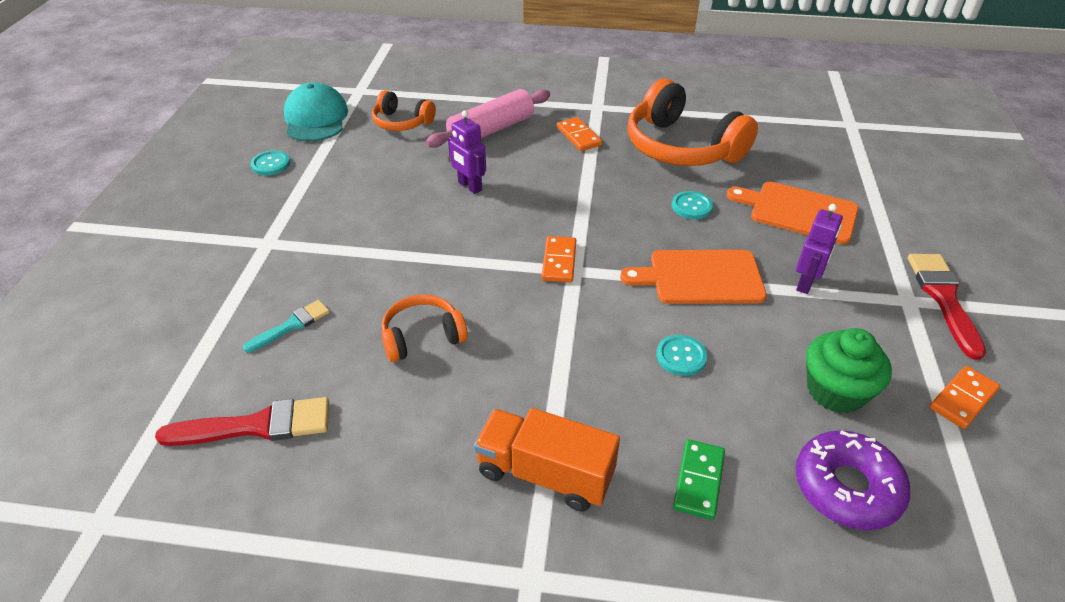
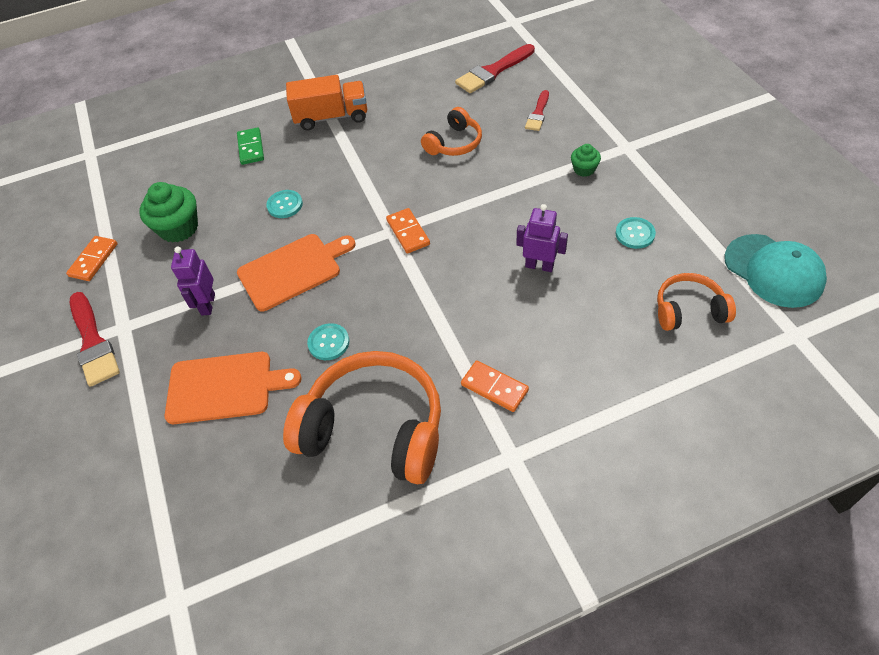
camera: 155 degrees right, 10 degrees up
(271, 164) = (728, 203): turquoise button -> turquoise button (635, 234)
(292, 325) = (538, 114): turquoise brush -> red brush
(334, 241) = (584, 169): none -> green cupcake
(491, 130) = (591, 347): pink rolling pin -> none
(846, 487) = (170, 179): purple donut -> none

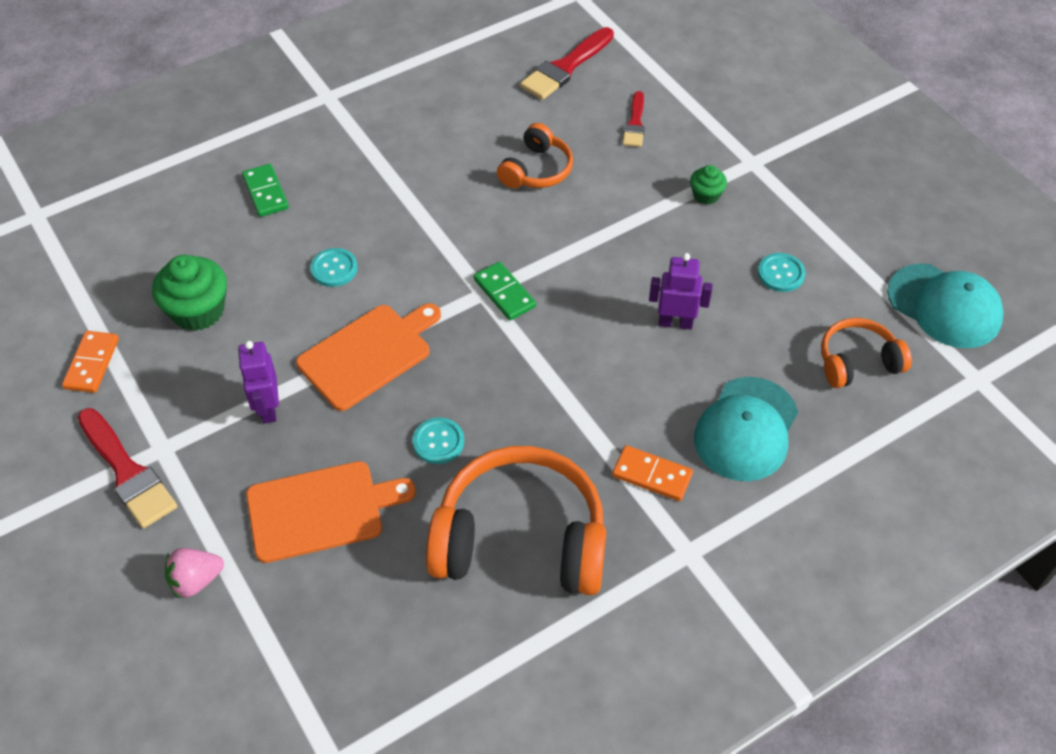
camera: 15 degrees left, 0 degrees up
(116, 432) = (196, 580): none -> pink strawberry
(331, 117) = (365, 143): orange truck -> none
(408, 232) = (504, 293): orange domino -> green domino
(582, 357) = (746, 429): none -> turquoise cap

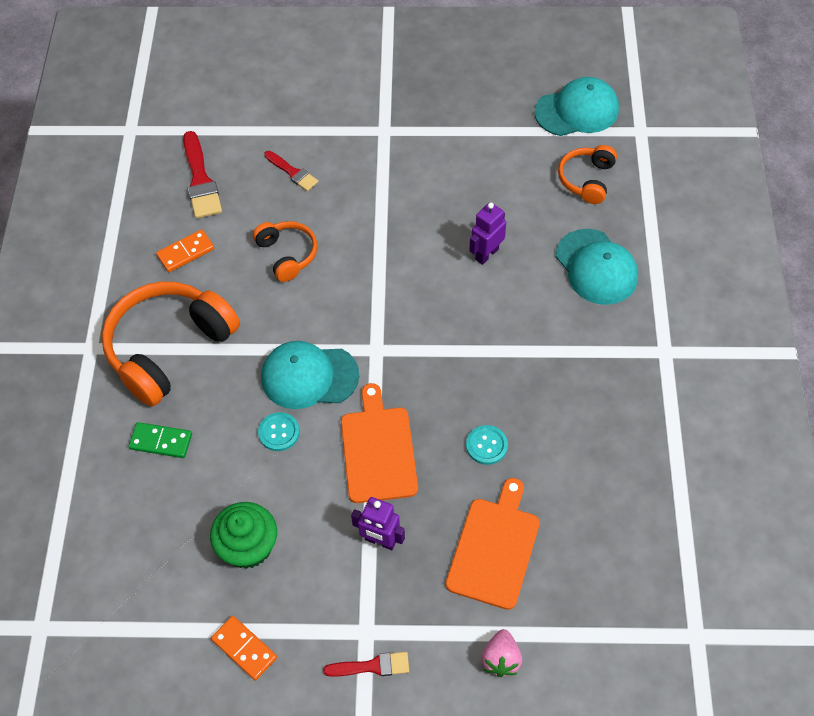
camera: 55 degrees left, 5 degrees up
(127, 472) = (372, 666): red brush -> red brush, size x0.61
(412, 258) = (309, 376): none -> turquoise cap
(504, 293) = (386, 337): green domino -> none
(520, 539) = (596, 438): orange headphones -> orange headphones (169, 348)
(652, 475) = (596, 337): orange domino -> orange domino (185, 252)
(706, 195) = (392, 172): green cupcake -> none
(781, 273) = (490, 174): turquoise button -> none

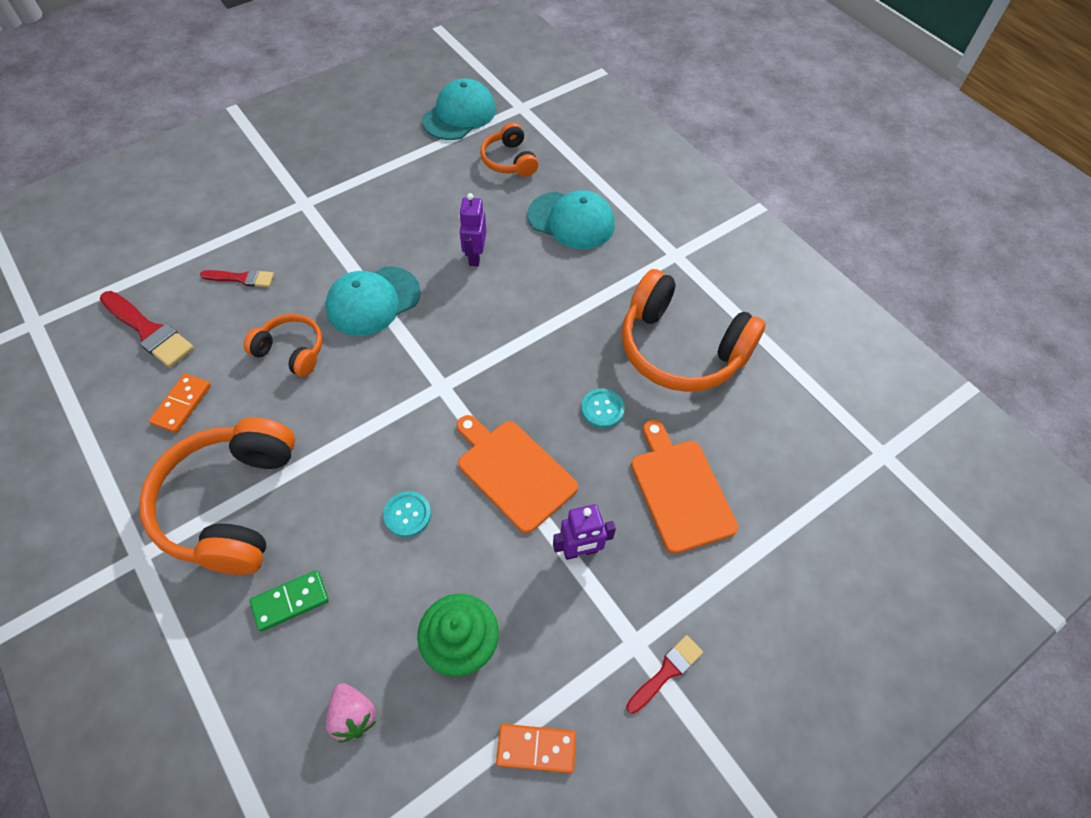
camera: 40 degrees left, 0 degrees up
(309, 376) = (397, 446): turquoise cap -> turquoise cap (373, 301)
(501, 659) = (764, 582): pink strawberry -> pink strawberry (353, 715)
(596, 437) = (681, 349): none -> orange headphones

